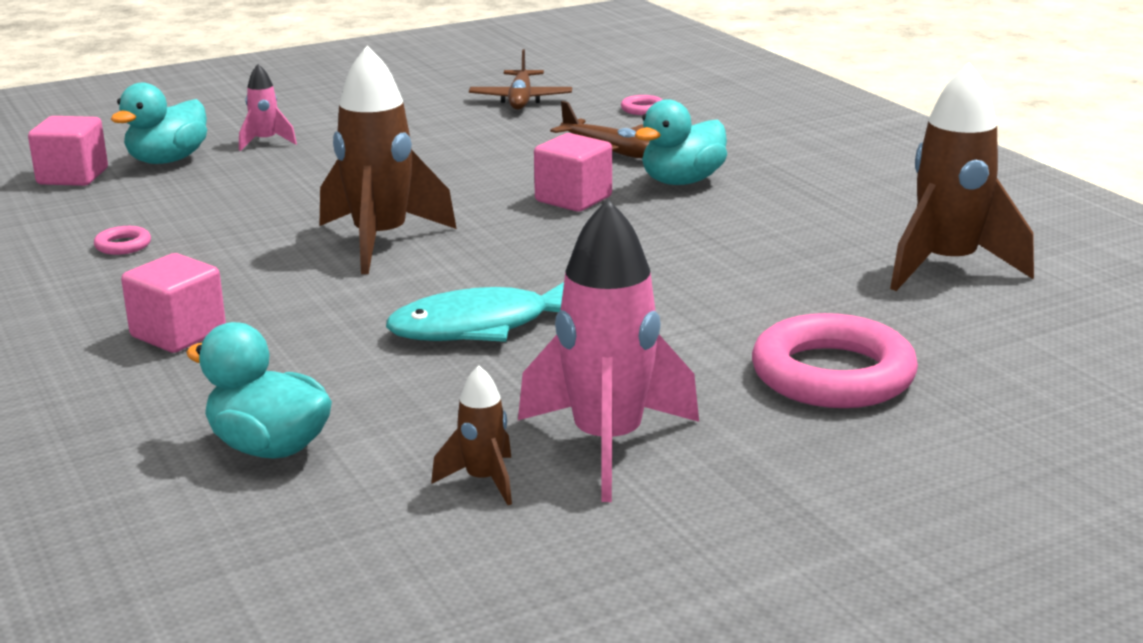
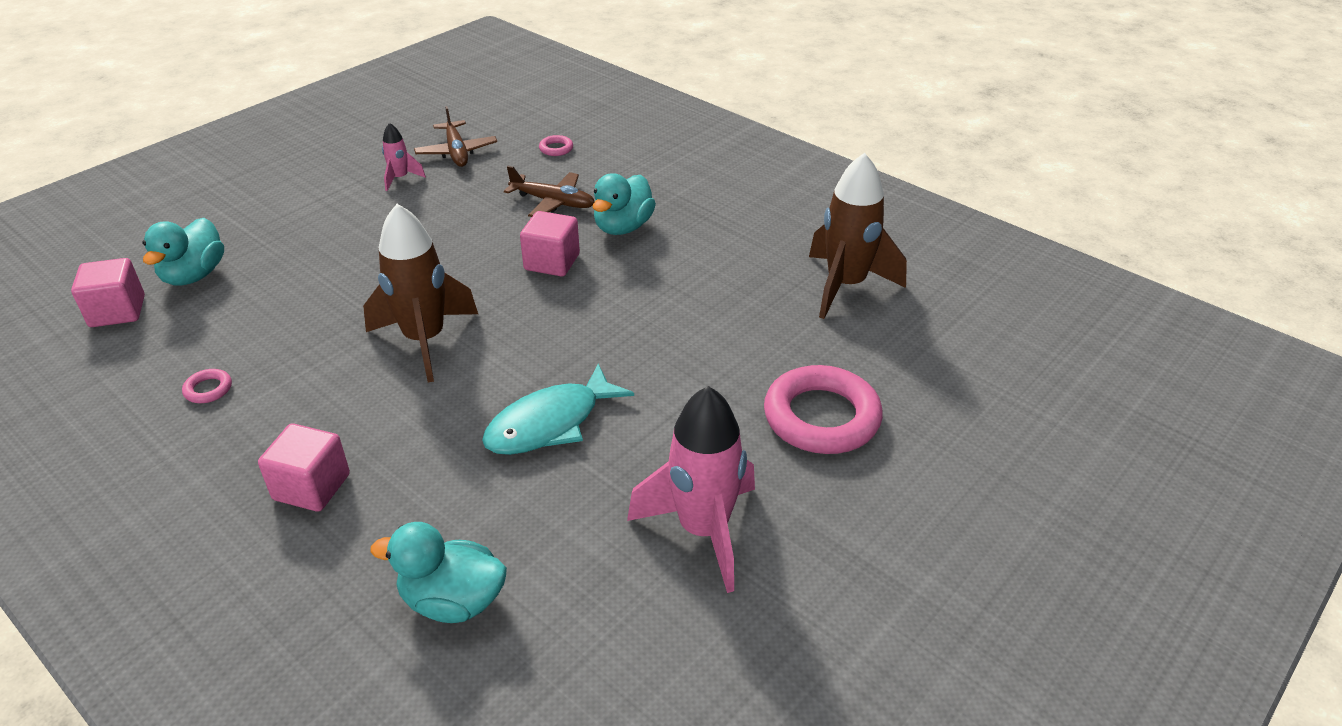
camera: 20 degrees left, 15 degrees up
(266, 142) = (269, 237): pink rocket -> pink rocket (400, 178)
(483, 481) = (633, 594): brown rocket -> none

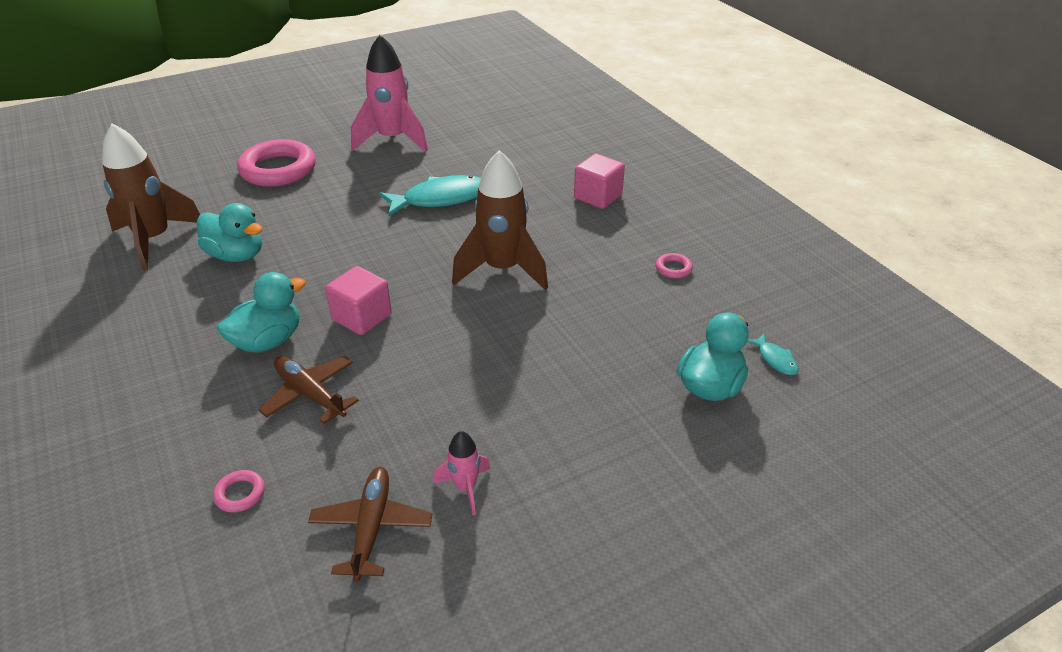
camera: 160 degrees left, 0 degrees up
(117, 311) = (775, 359): pink cube -> turquoise fish
(453, 601) = (530, 140): turquoise duck -> turquoise duck (236, 255)

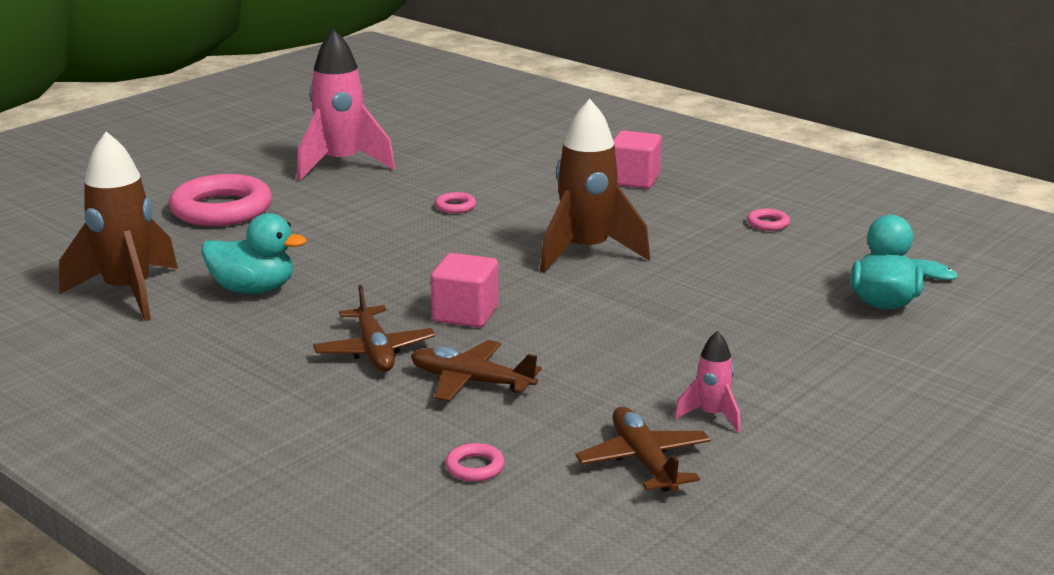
camera: 20 degrees left, 15 degrees down
(268, 341) = (374, 351): turquoise duck -> brown plane
(440, 199) = (455, 206): turquoise fish -> pink ring

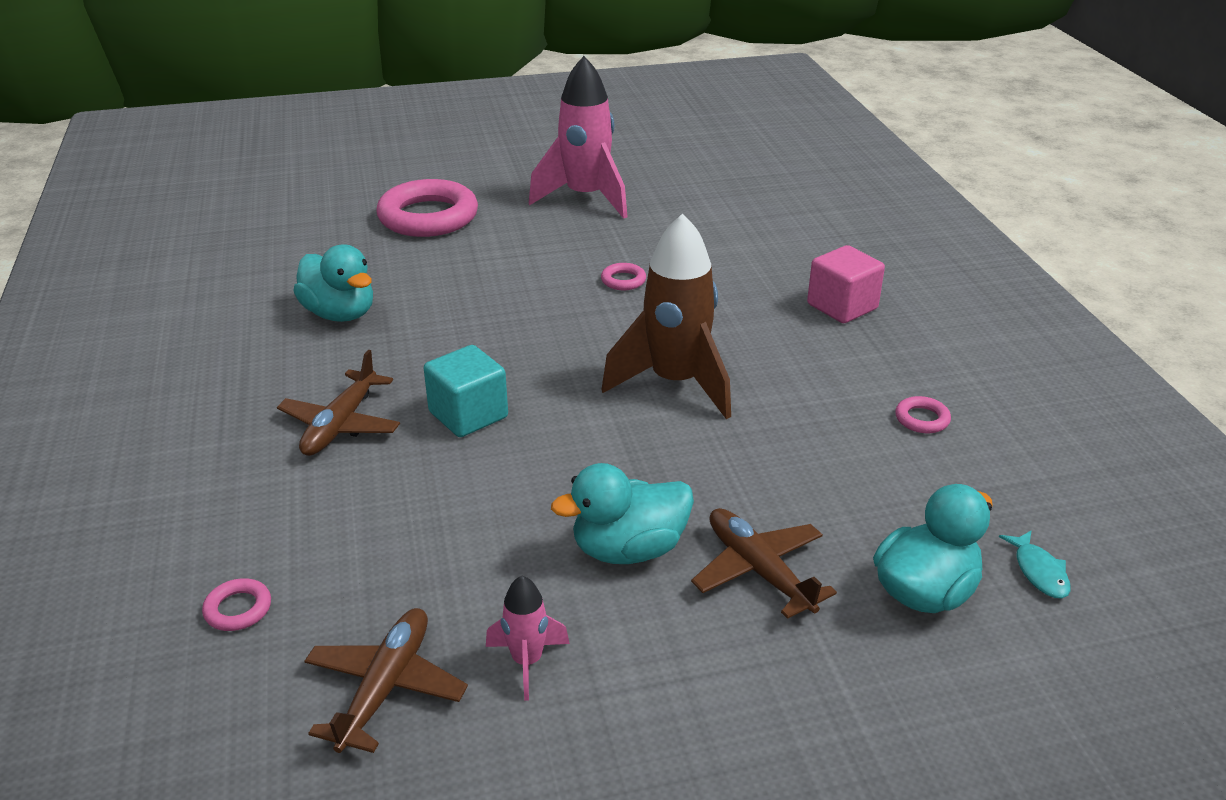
camera: 35 degrees right, 10 degrees up
(128, 293) = (250, 281): brown rocket -> none
(465, 314) = (468, 415): pink cube -> turquoise cube
(471, 381) = (369, 500): brown plane -> brown plane (758, 570)
(689, 343) = (628, 549): none -> turquoise duck

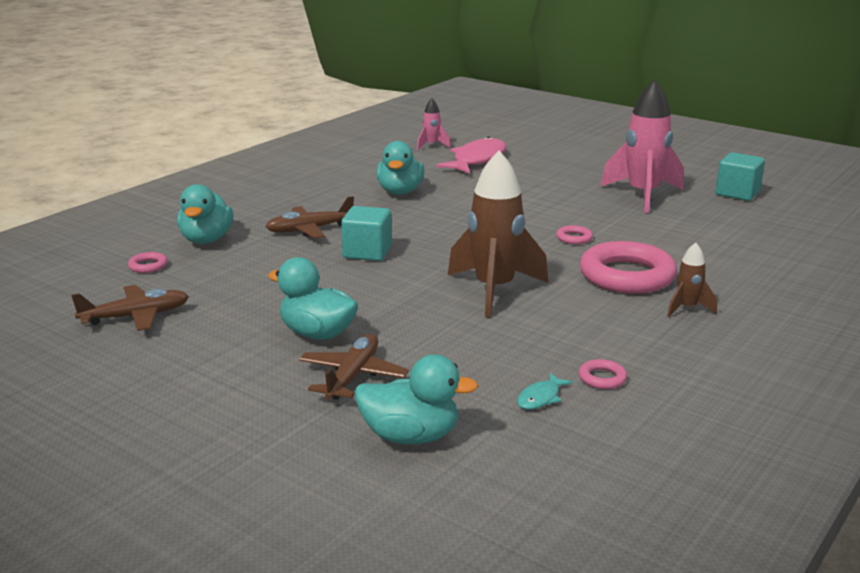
camera: 50 degrees right, 10 degrees down
(235, 519) = (206, 240): none -> turquoise duck
(341, 228) = (477, 160): none -> pink fish
(428, 217) = (531, 171): pink ring -> pink ring (627, 276)
(527, 662) = (193, 341): pink rocket -> pink rocket (431, 145)
(653, 158) = (737, 193): none -> turquoise cube
(842, 307) = (687, 308): pink cube -> brown rocket
(1039, 572) = (495, 473): turquoise fish -> turquoise fish (540, 398)

